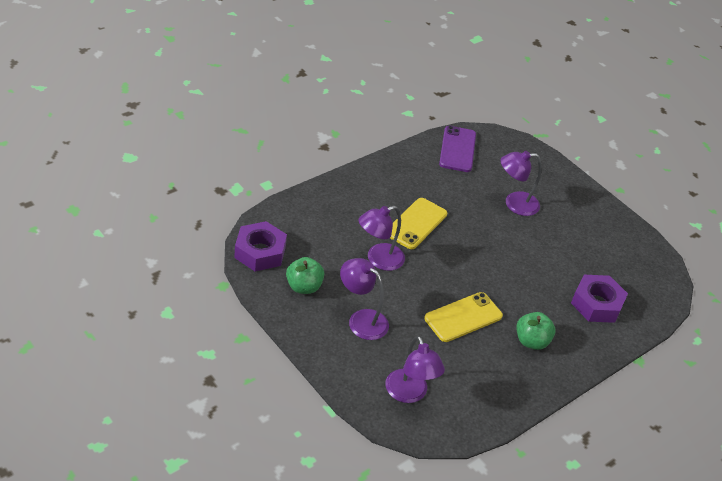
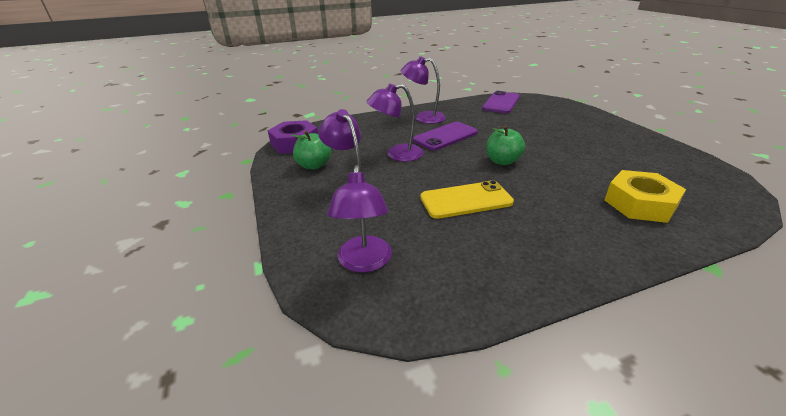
camera: 25 degrees right, 10 degrees down
(416, 224) = (445, 136): yellow phone -> purple phone
(514, 204) = (547, 130): purple lamp -> purple lamp (423, 117)
(531, 341) = (547, 229): green apple -> green apple (502, 161)
(596, 304) = (639, 204): purple nut -> yellow nut

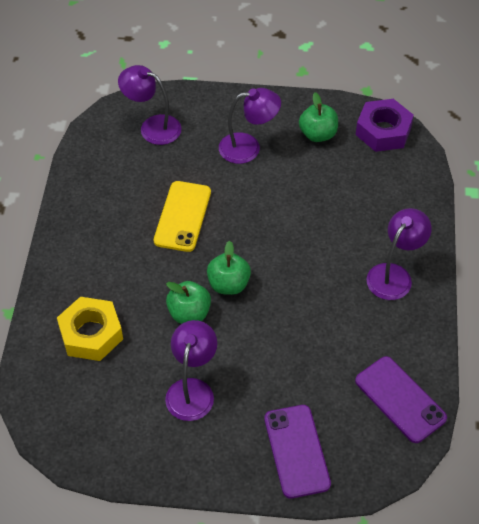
camera: 115 degrees right, 20 degrees up
(397, 154) = (301, 205): purple lamp -> purple lamp (192, 390)
(445, 136) = (320, 268): purple phone -> purple phone (296, 451)
(548, 168) = (189, 313): none -> green apple

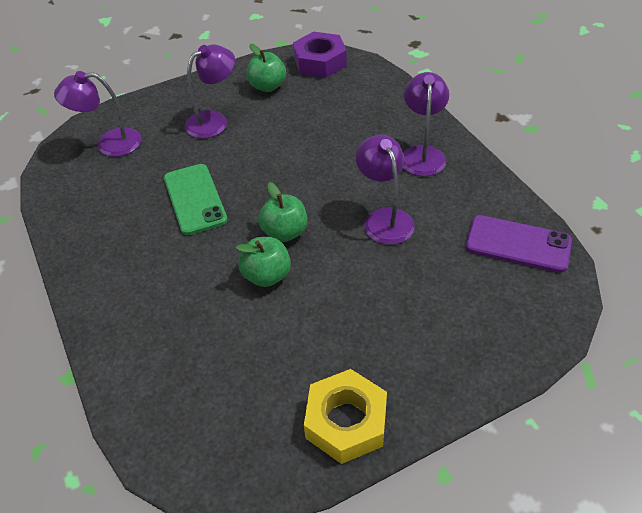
camera: 30 degrees left, 5 degrees down
(91, 334) = (178, 347): yellow nut -> yellow nut (346, 421)
(182, 216) = (195, 199): yellow phone -> green phone
(192, 390) = (326, 342): purple lamp -> purple lamp (384, 218)
(296, 451) = (472, 339): purple phone -> none

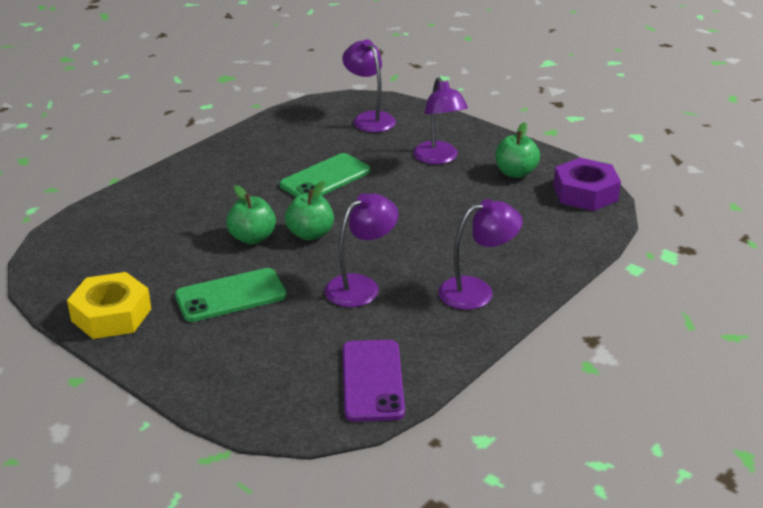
camera: 65 degrees right, 15 degrees down
(214, 120) = (438, 158): purple lamp -> purple lamp turned 45 degrees clockwise
(357, 312) = (231, 296): none -> green phone

